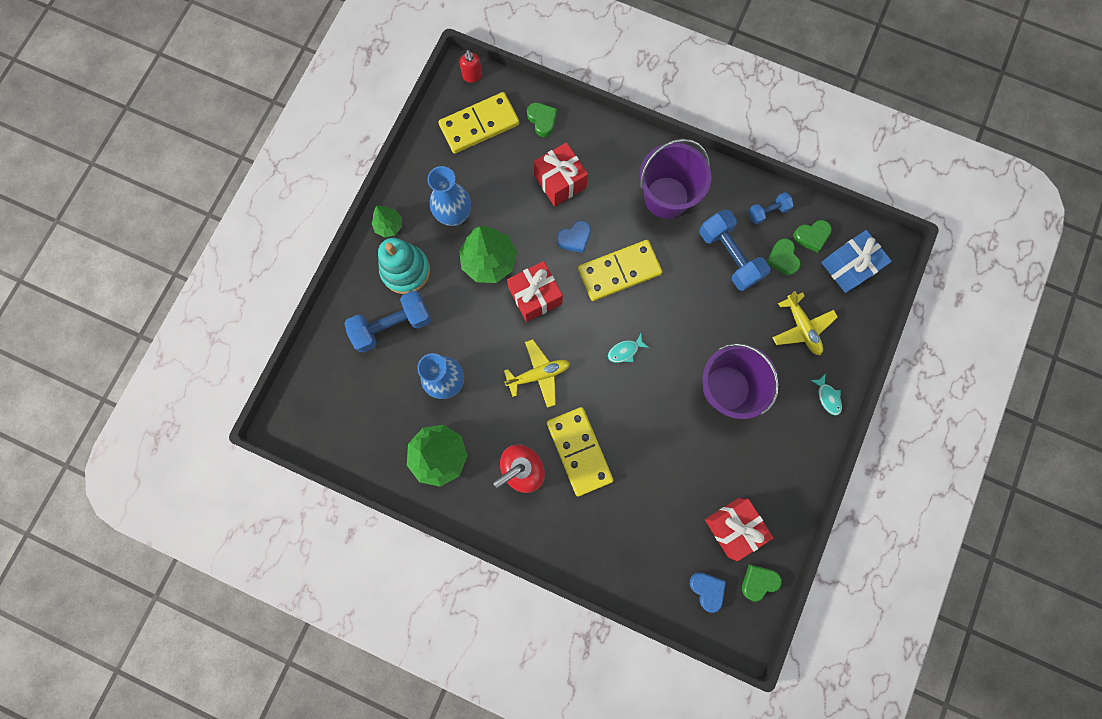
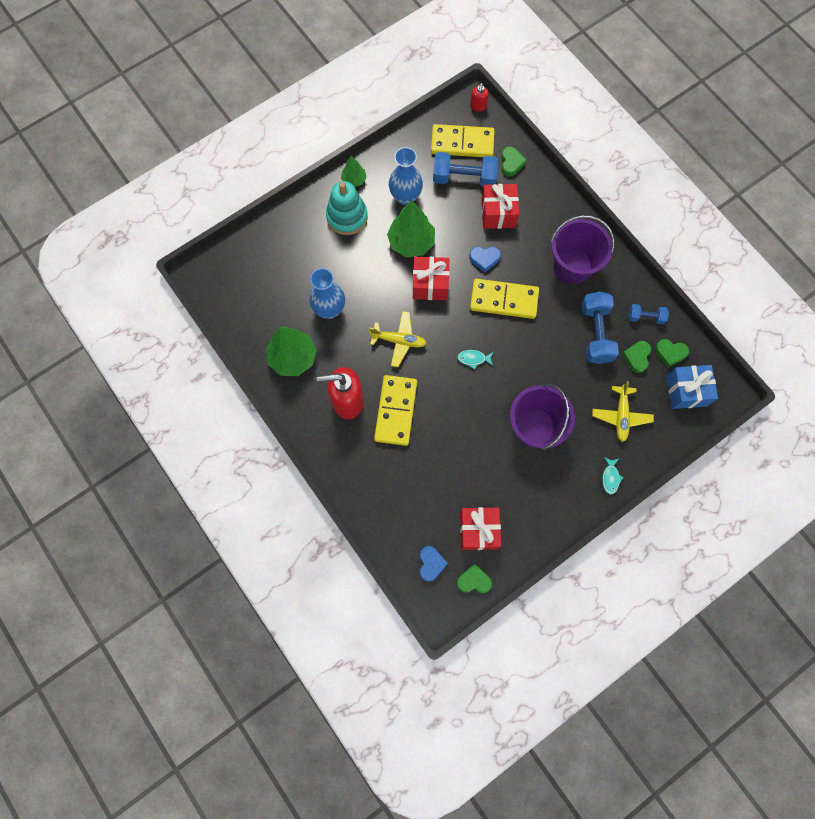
camera: 30 degrees right, 5 degrees down
(392, 326) = (314, 250): blue dumbbell -> blue dumbbell (464, 178)

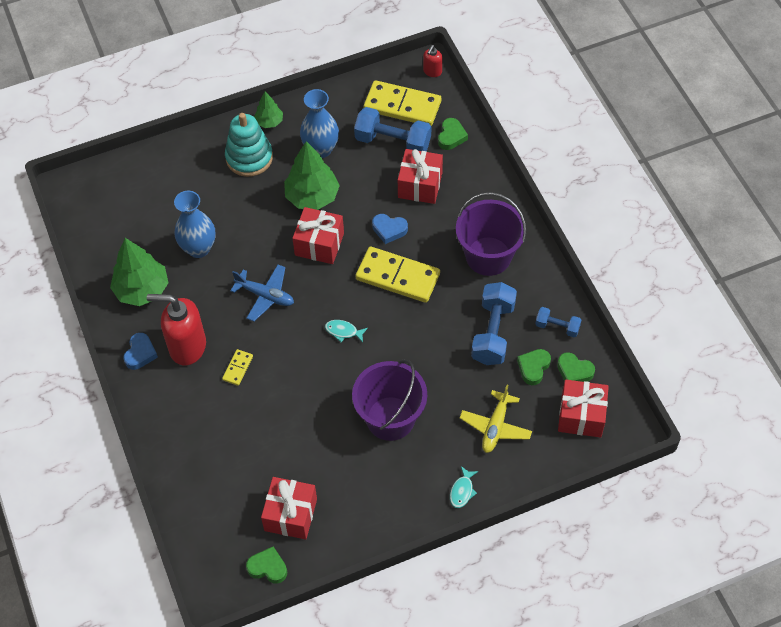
camera: 15 degrees right, 15 degrees down
(395, 411) = (237, 368): yellow domino -> yellow domino, size x0.45
(399, 340) = (265, 296): yellow plane -> blue plane
(431, 564) = (225, 538): blue heart -> blue heart (140, 353)
(686, 391) = (581, 416): blue gift -> red gift

